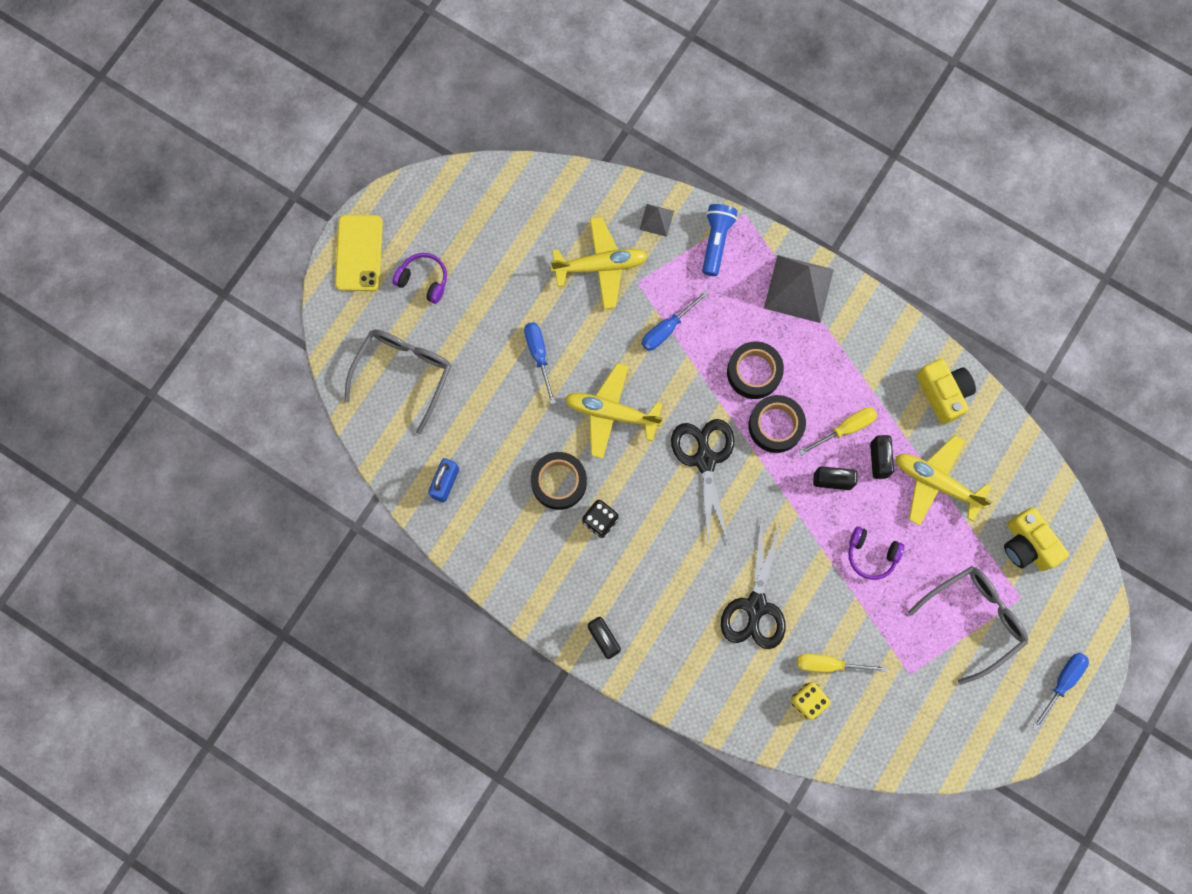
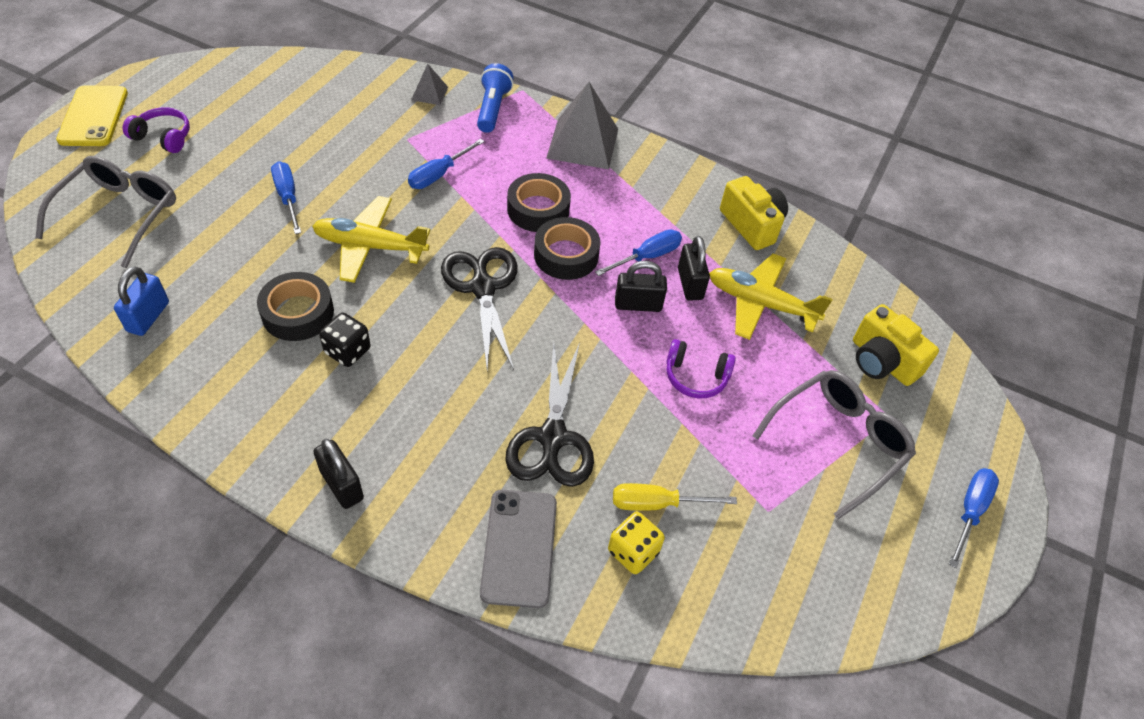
camera: 10 degrees left, 25 degrees down
(600, 266) = (367, 126): yellow plane -> none
(728, 694) = (519, 547): none -> grey phone
(845, 429) = (647, 257): yellow screwdriver -> blue screwdriver

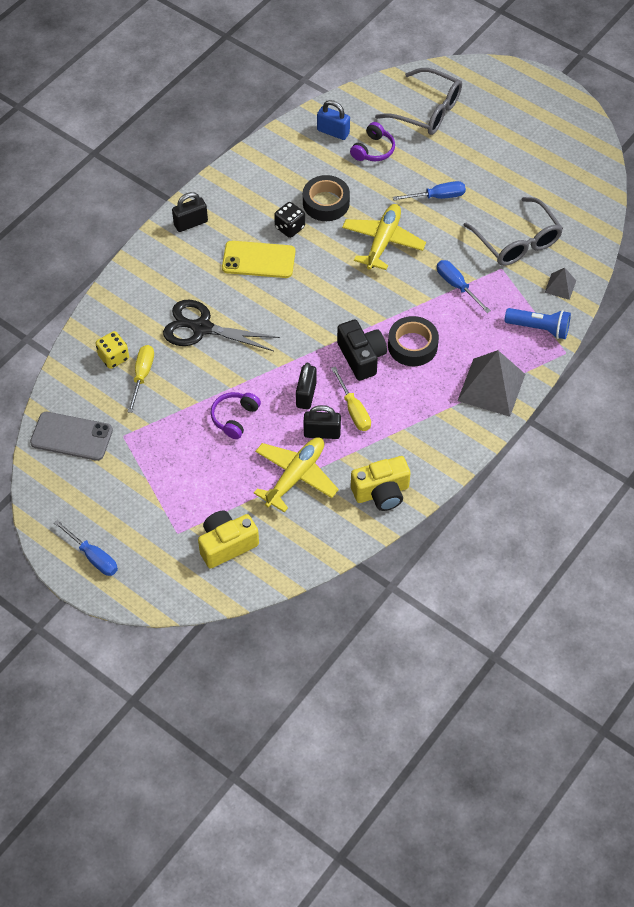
camera: 105 degrees right, 5 degrees up
(93, 116) = (532, 88): yellow phone -> yellow phone (258, 260)
(163, 137) = (507, 127): purple headphones -> purple headphones (373, 150)
(483, 287) = (335, 303): black scissors -> none
(519, 547) = (130, 302): grey phone -> grey phone (71, 436)
(566, 255) = (361, 357): black tape -> black camera
(647, 257) = (354, 410): blue screwdriver -> yellow screwdriver
(837, 443) = (163, 491): grey glasses -> grey glasses (516, 241)

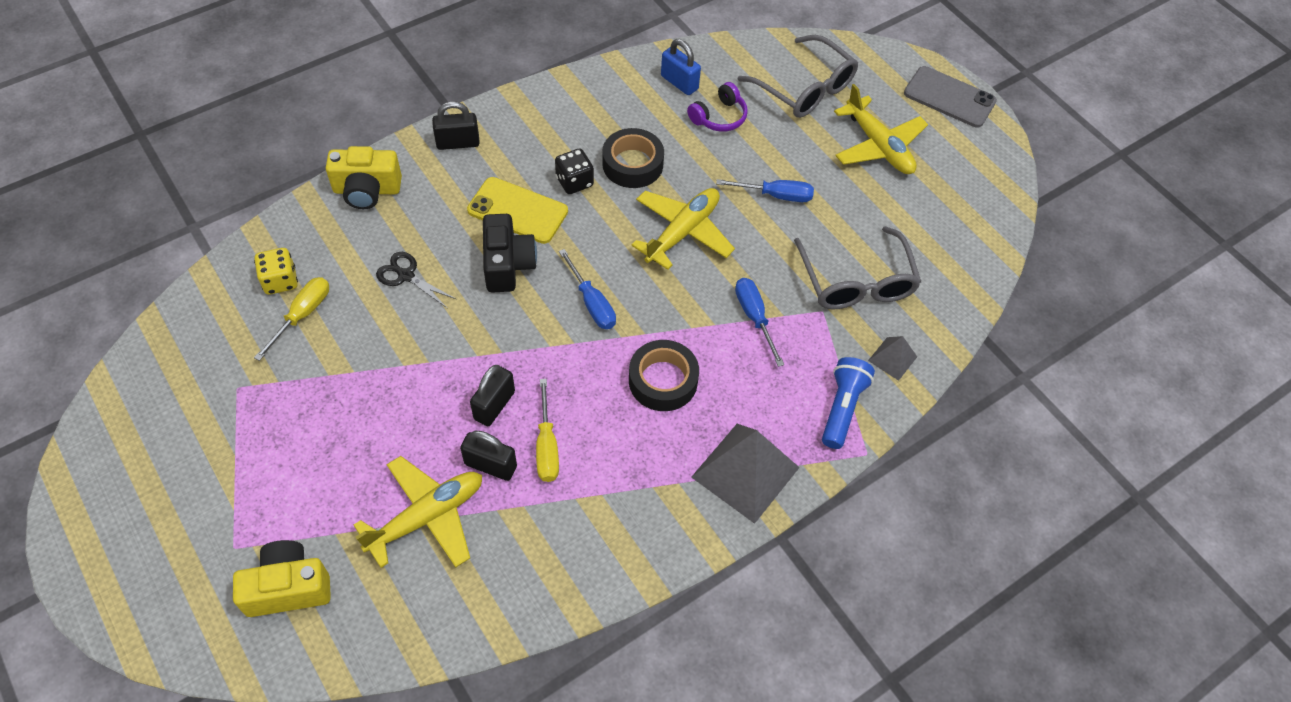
camera: 15 degrees right, 0 degrees up
(71, 436) = (174, 368): grey phone -> grey phone (949, 97)
(93, 557) = (108, 545): blue screwdriver -> blue screwdriver (592, 303)
(201, 328) = (406, 275): black scissors -> black scissors, size x0.57
(235, 418) = (388, 408): purple headphones -> none
(361, 357) = (589, 376): black camera -> black camera (507, 265)
(381, 492) = (531, 579): yellow camera -> yellow camera (367, 190)
(496, 140) = (878, 146): none -> yellow plane
(539, 328) = (842, 408): blue flashlight -> blue flashlight turned 105 degrees counterclockwise

